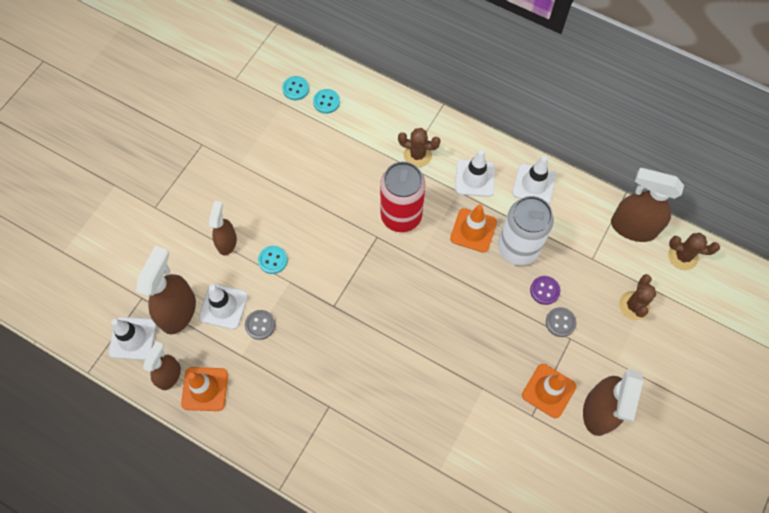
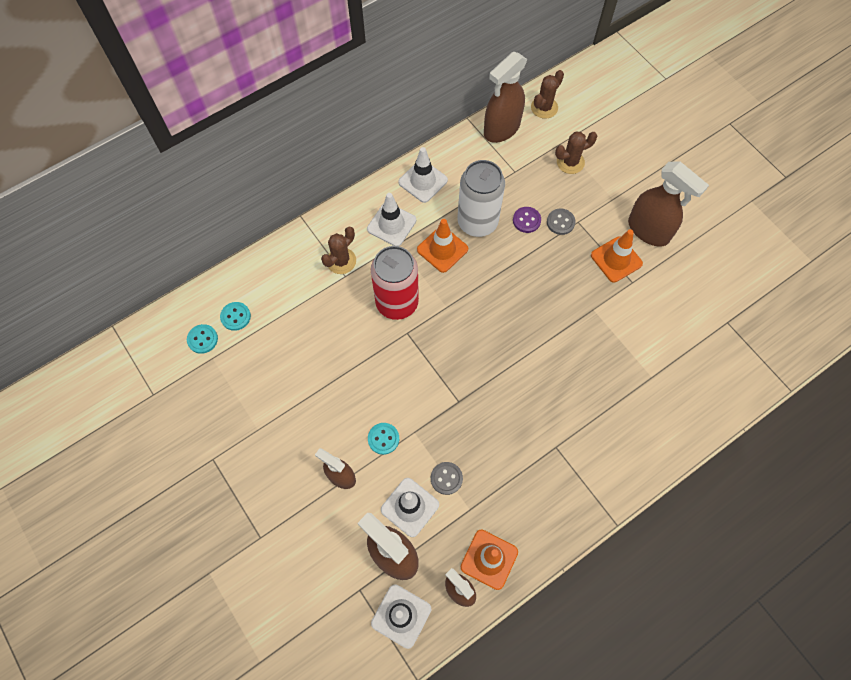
camera: 65 degrees left, 0 degrees up
(634, 305) = (570, 162): brown cactus -> brown cactus turned 60 degrees counterclockwise

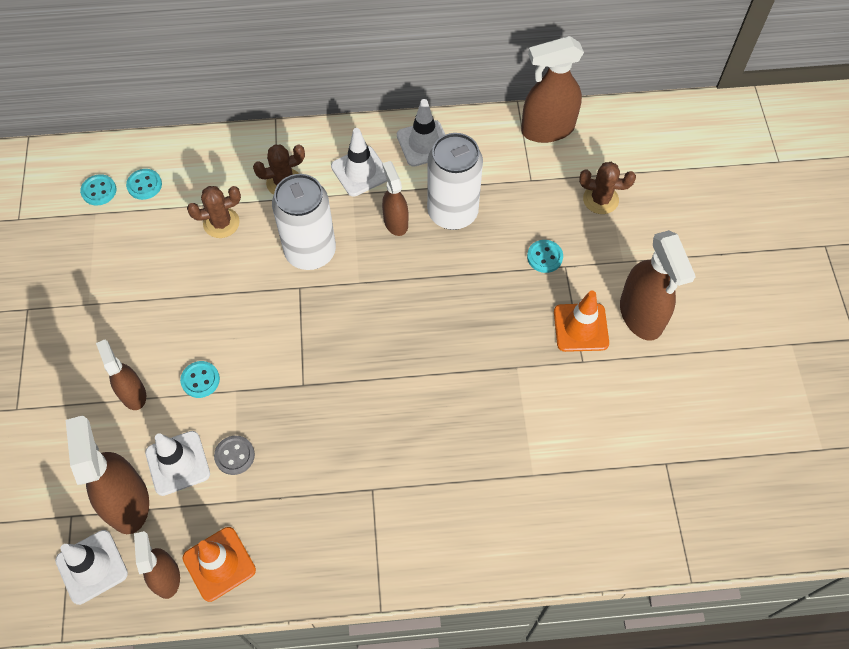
camera: 30 degrees right, 5 degrees down
(397, 303) = (310, 252): red can -> white can
(442, 249) = (395, 222): orange traffic cone -> brown spray bottle
(526, 220) = (508, 237): purple button -> none
(544, 107) = (611, 129): brown cactus -> brown cactus (221, 223)
(560, 222) = (544, 257): grey button -> turquoise button

